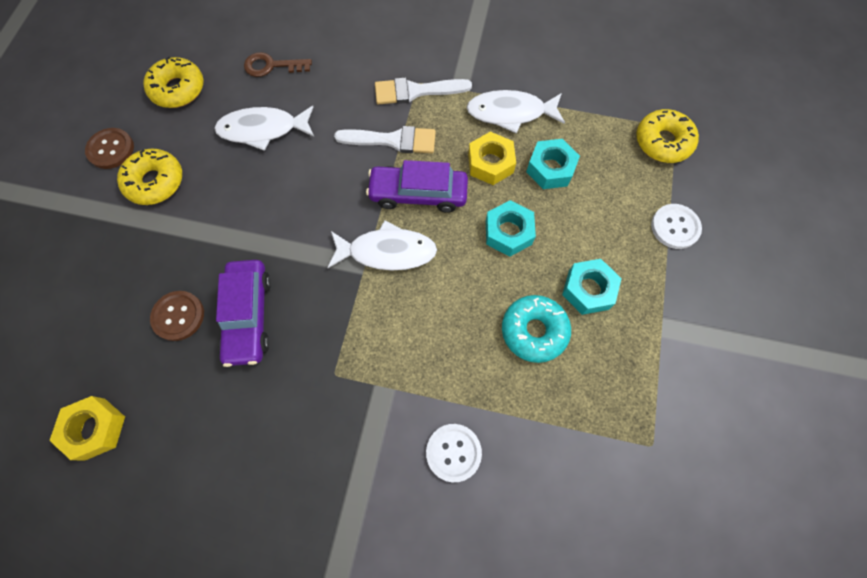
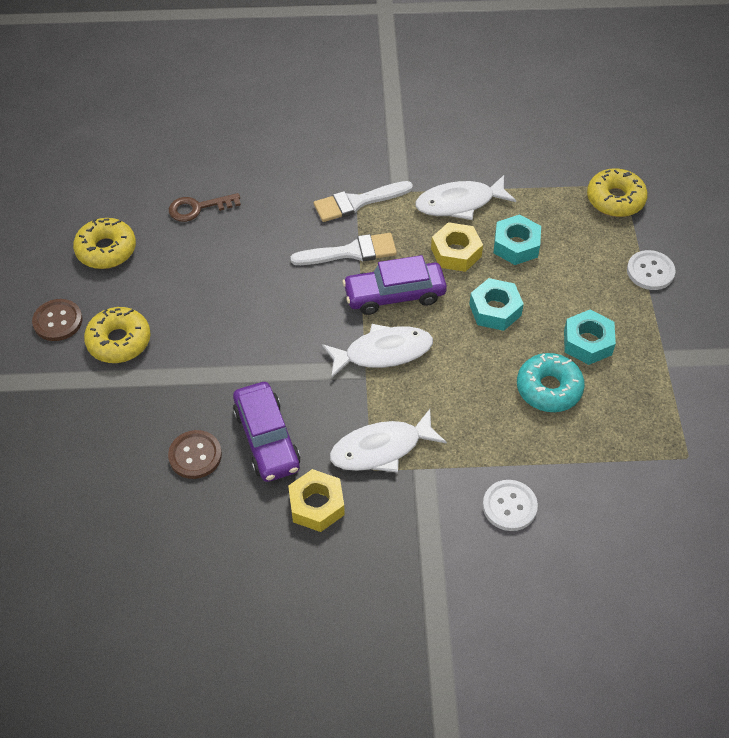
camera: 15 degrees left, 15 degrees down
(95, 429) = (152, 571): yellow nut -> yellow nut (316, 505)
(263, 130) = (213, 269): white fish -> white fish (381, 449)

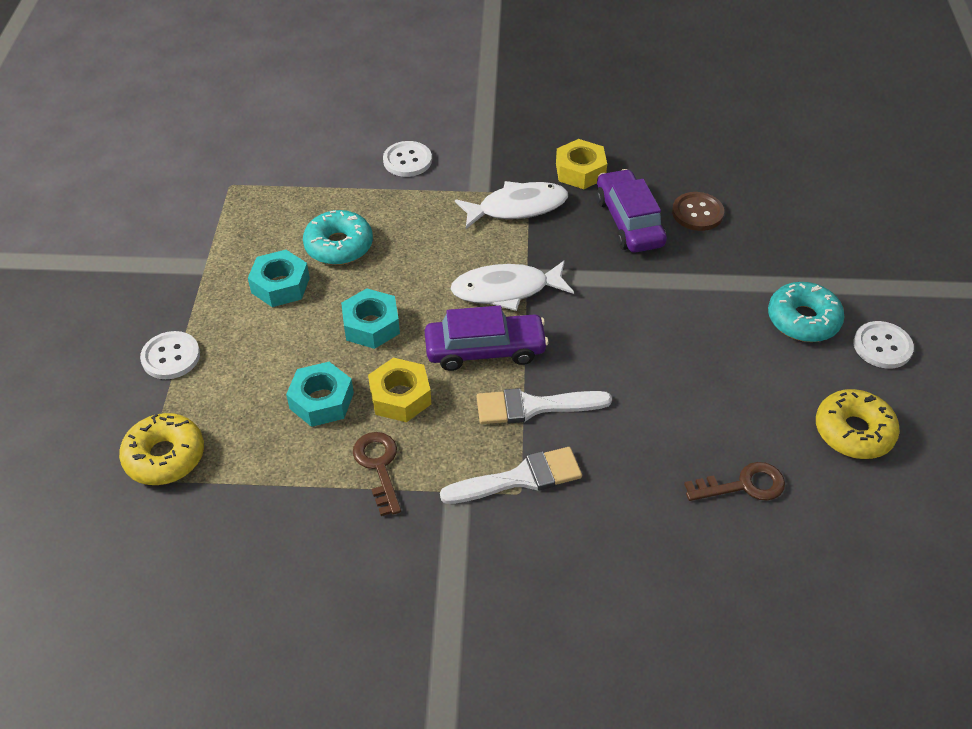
camera: 175 degrees left, 5 degrees down
(58, 321) = (882, 346): brown button -> white button
(119, 341) = (803, 320): yellow donut -> turquoise donut
(459, 203) = (379, 466): white fish -> brown key

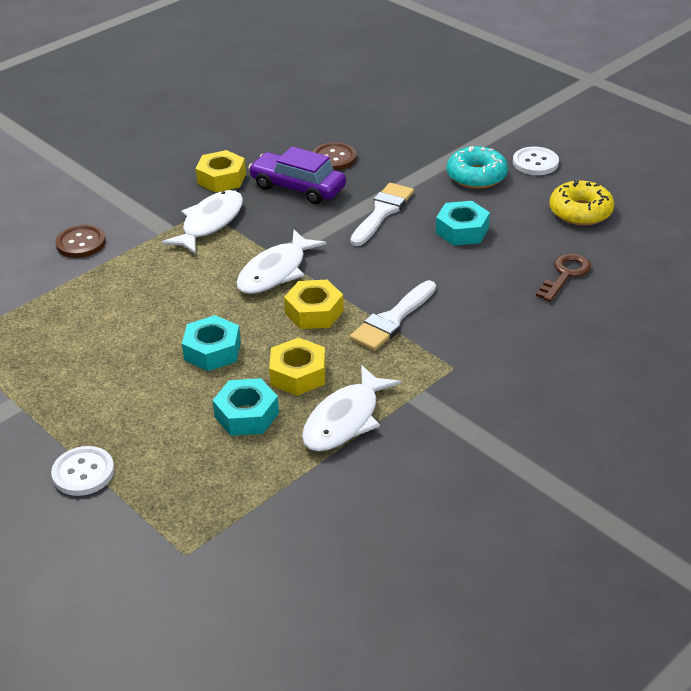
camera: 45 degrees left, 10 degrees down
(165, 456) = (181, 529): yellow donut -> none
(280, 285) = (102, 374): turquoise nut -> turquoise nut (462, 230)
(339, 246) = (110, 323): turquoise donut -> none
(379, 466) = (345, 420): brown key -> white fish
(407, 160) = (81, 243): white button -> brown button
(485, 350) = (314, 312): purple car -> yellow nut
(520, 478) = (442, 360): white brush -> white brush (382, 212)

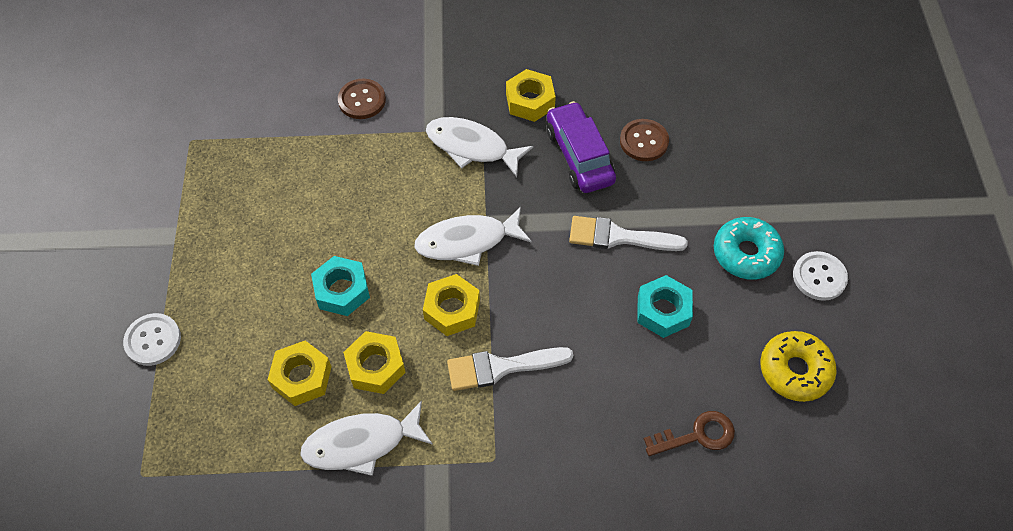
camera: 40 degrees right, 20 degrees up
(210, 223) = (472, 147): white fish -> white fish turned 135 degrees counterclockwise
(246, 415) = (302, 377): turquoise nut -> yellow nut
(382, 212) = (618, 237): white brush -> white brush turned 150 degrees counterclockwise

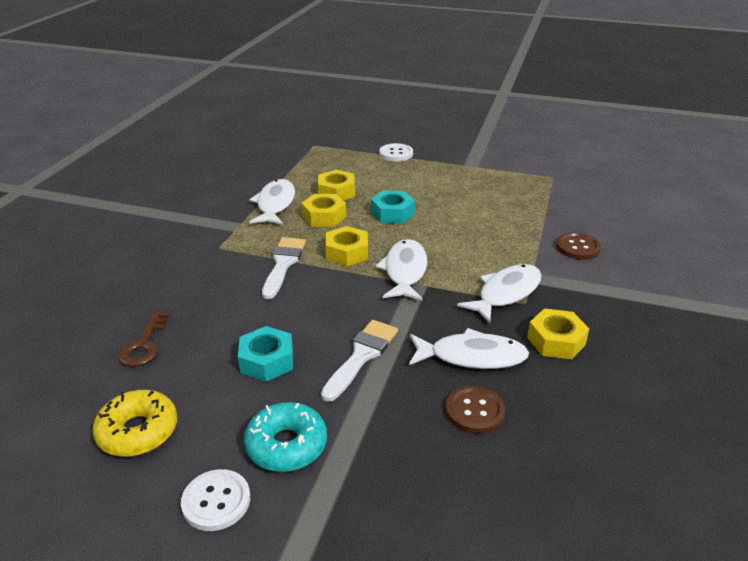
camera: 110 degrees right, 25 degrees down
(579, 155) = (472, 356): purple car -> white fish

